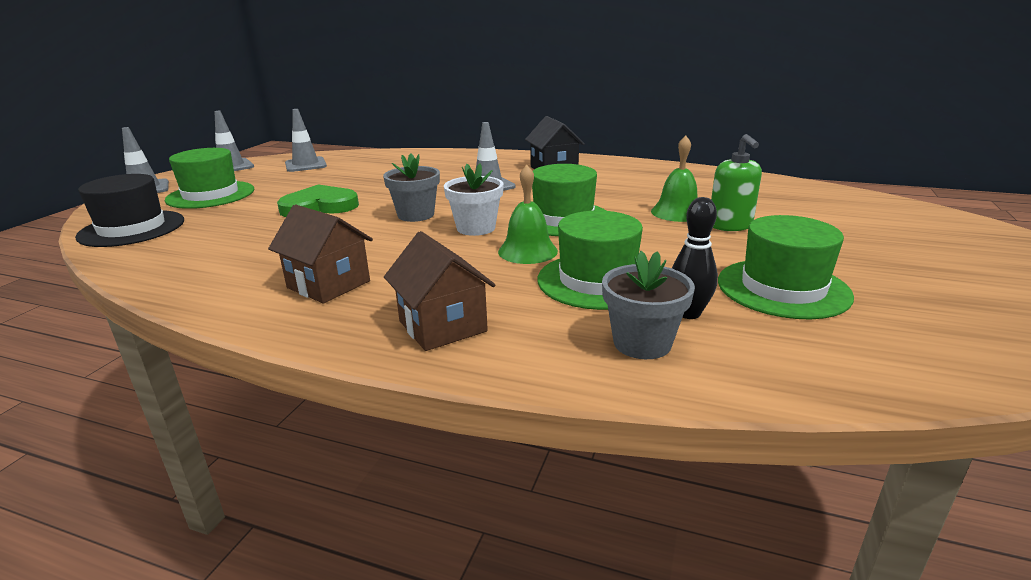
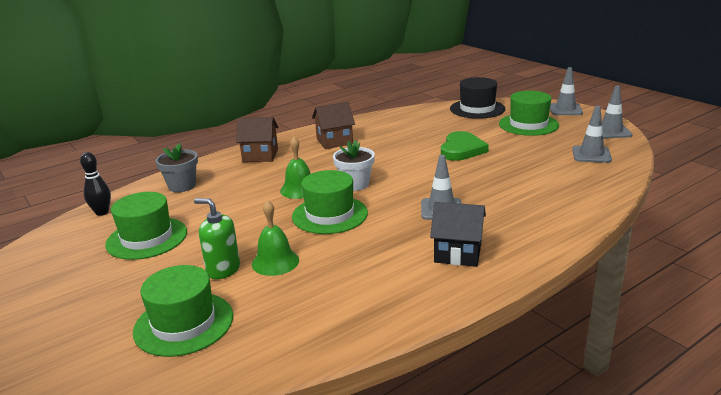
camera: 125 degrees right, 0 degrees up
(416, 215) = (405, 172): grey flower pot -> none
(597, 281) = (239, 195): green hat -> green hat (184, 323)
(688, 313) = (178, 204): black bowling pin -> black bowling pin (102, 212)

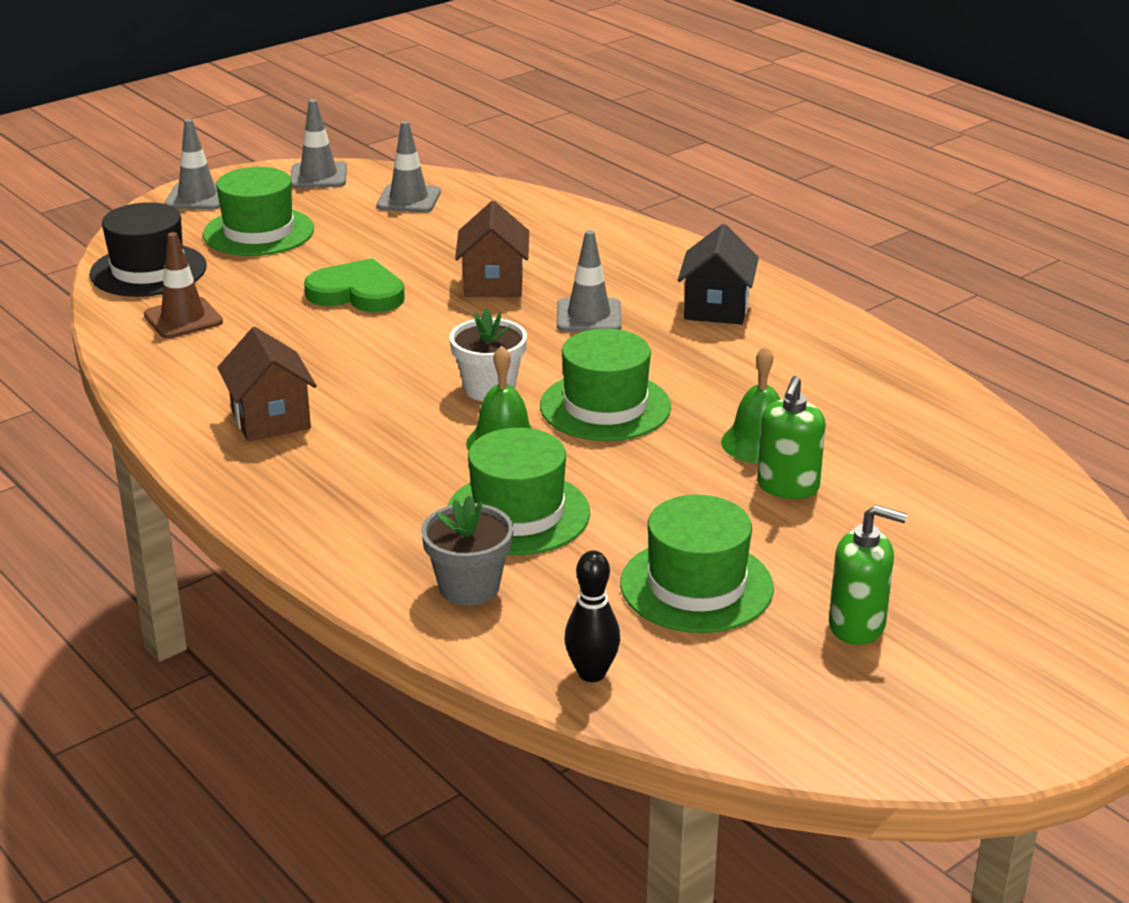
camera: 95 degrees left, 5 degrees up
(80, 284) = (857, 625): none -> green soap dispenser
(184, 323) = (929, 499): green hat -> green hat (518, 513)
(260, 155) = (323, 505): brown house -> brown house (493, 283)
(429, 119) = (183, 318): none -> brown traffic cone

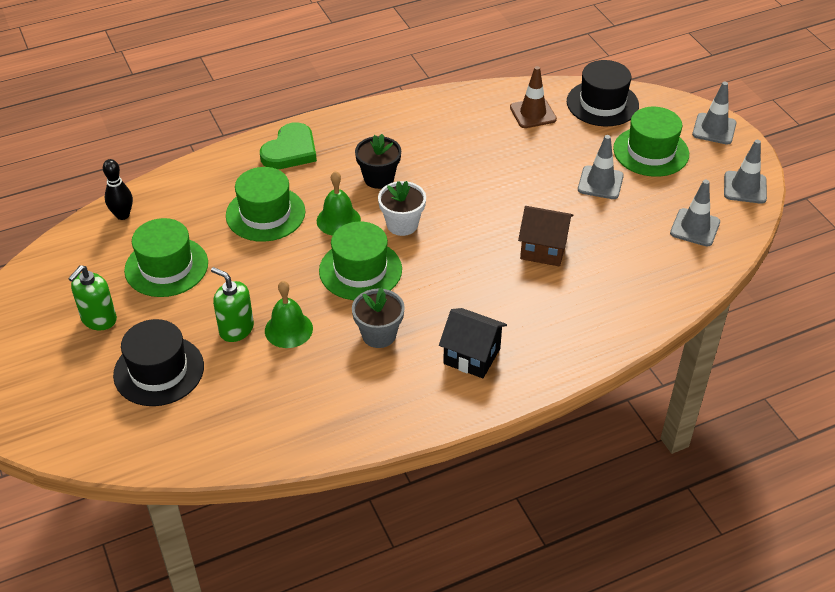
camera: 105 degrees right, 15 degrees up
(271, 419) = (402, 137): brown house -> none
(357, 293) = (547, 185): green heart -> green heart (290, 150)
(386, 424) = (379, 178): none -> black flower pot
(469, 587) = (211, 186): grey flower pot -> grey flower pot (379, 335)
(589, 316) = (481, 287): grey traffic cone -> grey traffic cone (600, 183)
(915, 536) = (159, 370): none -> black hat

